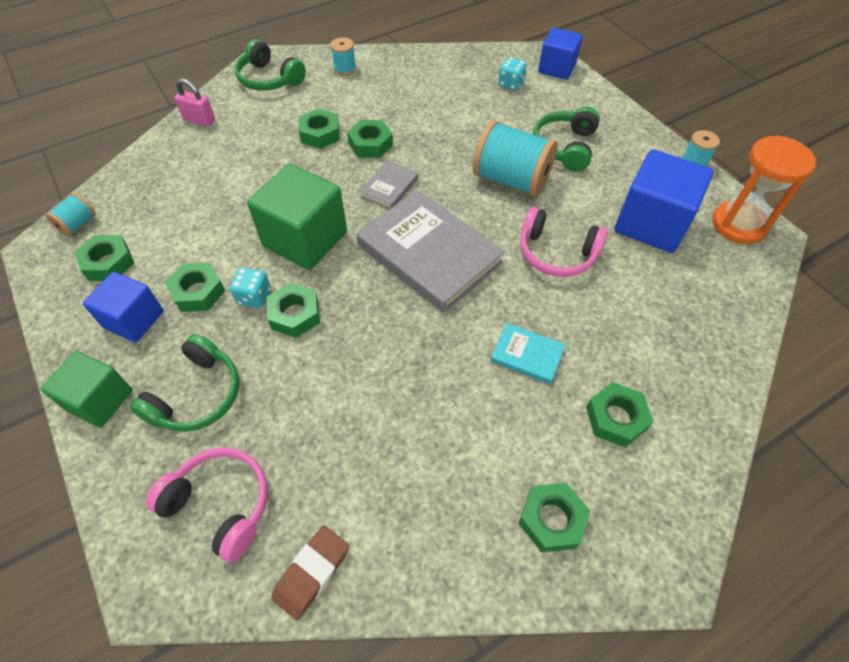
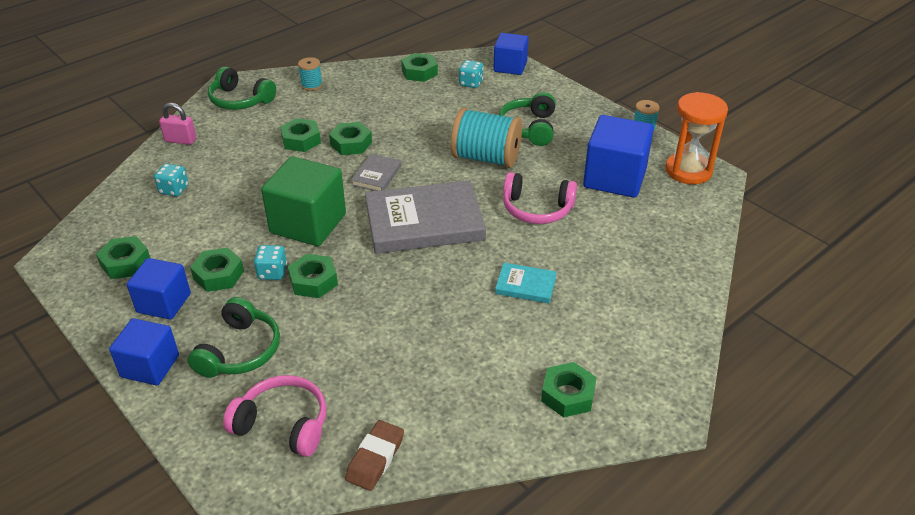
camera: 10 degrees left, 15 degrees down
(78, 224) = (85, 236): turquoise spool -> none
(100, 400) = (150, 366): green cube -> blue cube
(178, 179) = (174, 190): none -> turquoise dice
(429, 254) = (424, 222): grey book -> grey book turned 45 degrees counterclockwise
(616, 418) = (608, 320): green nut -> green nut (419, 72)

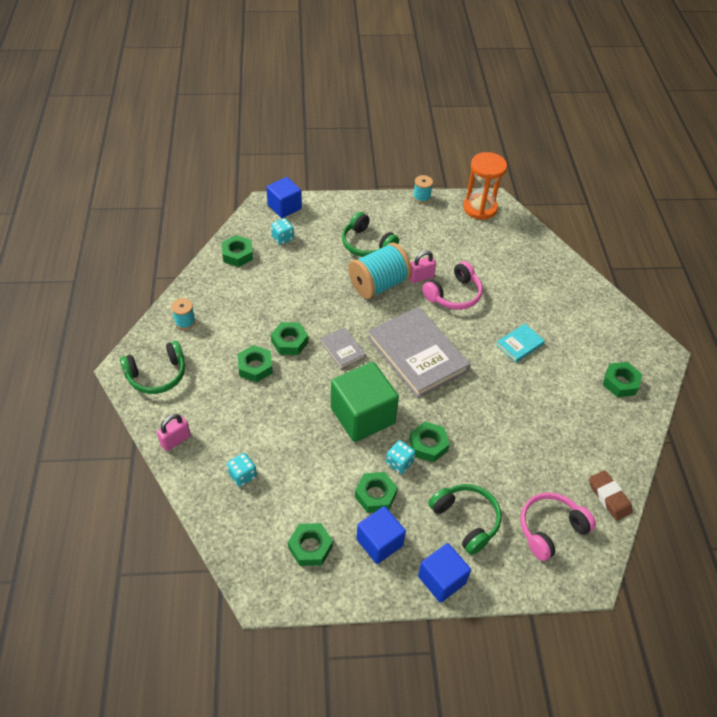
camera: 55 degrees left, 10 degrees up
(424, 222) = (417, 354): grey book -> grey book turned 60 degrees counterclockwise
(531, 178) = (421, 277): none -> pink padlock
(614, 178) = (457, 242): blue cube -> none

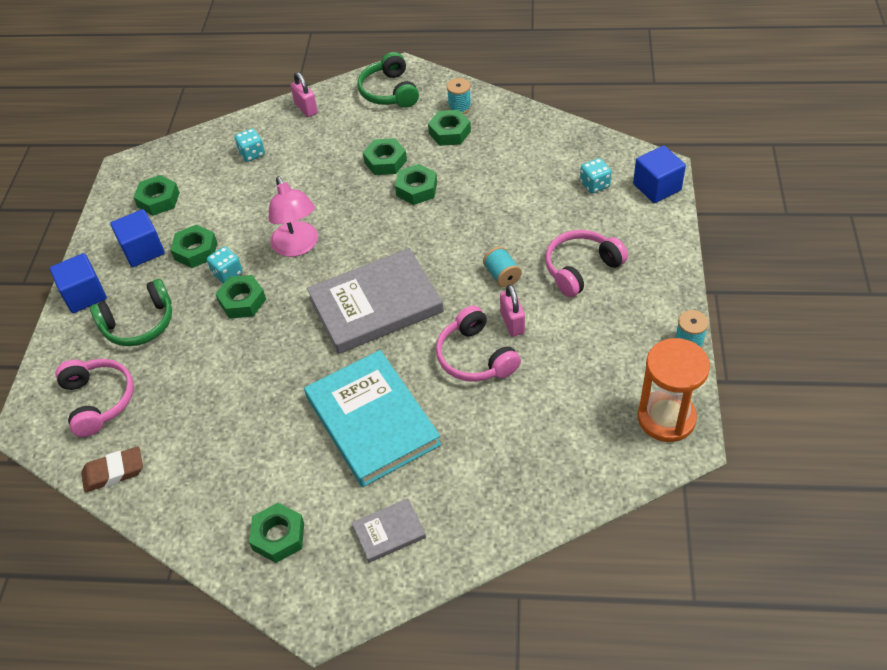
camera: 105 degrees right, 0 degrees up
(237, 254) = (565, 145): green nut -> green nut (449, 132)
(342, 349) = (397, 234): grey book -> grey book (389, 532)
(362, 415) = (298, 247): green cube -> pink lamp
(367, 244) = (581, 268): green headphones -> pink headphones
(378, 284) = (502, 276): turquoise spool -> turquoise spool, size x0.48
(519, 344) = (372, 421): turquoise book -> turquoise book, size x2.16

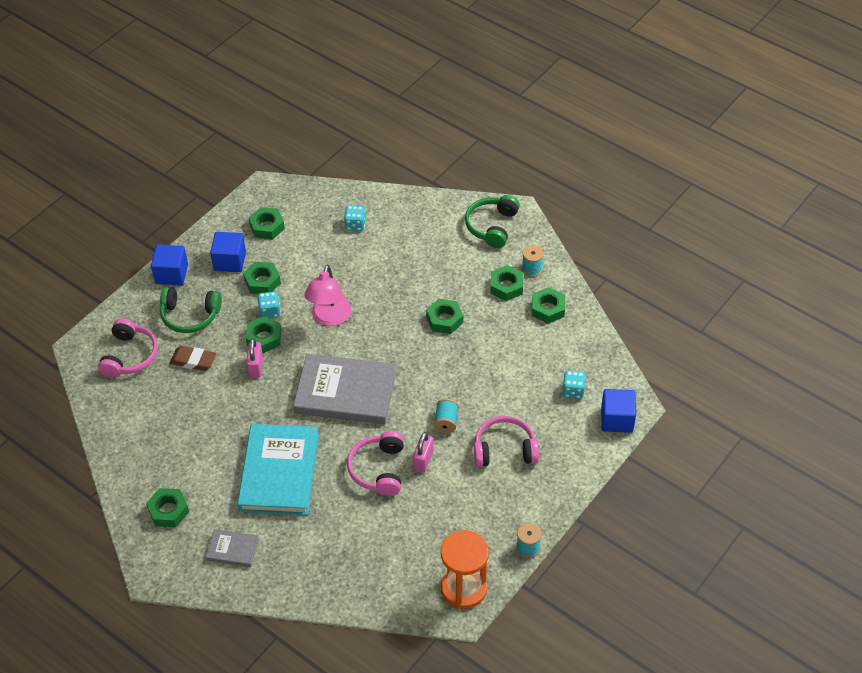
camera: 30 degrees right, 0 degrees up
(114, 472) = (106, 410): brown eraser -> brown eraser (193, 361)
(306, 108) = (421, 207): pink padlock -> pink padlock (256, 367)
(385, 161) = (441, 284): green nut -> green nut (548, 309)

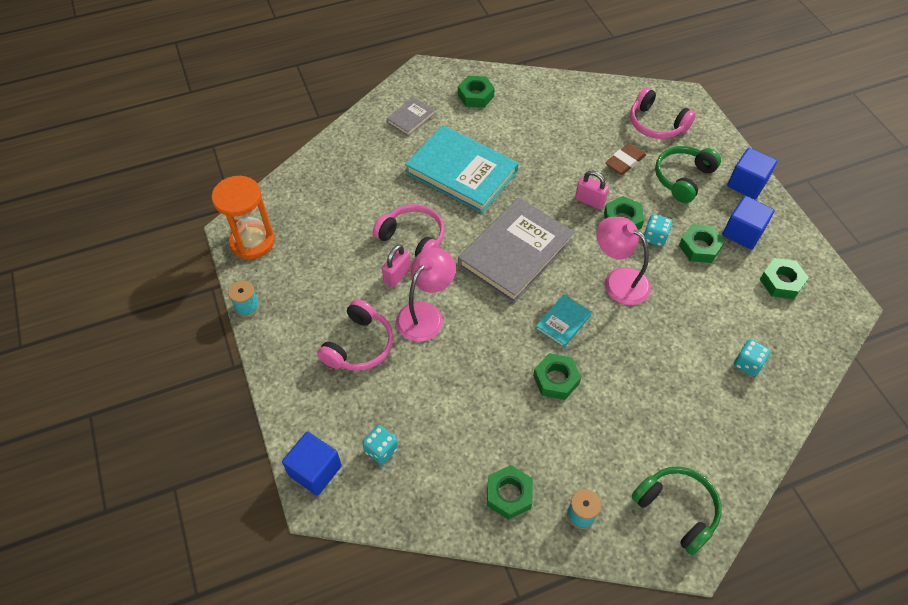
camera: 120 degrees right, 5 degrees up
(392, 335) = (563, 322): none -> turquoise book
(423, 460) = (397, 275): pink padlock -> pink padlock turned 75 degrees clockwise
(446, 422) = (425, 314): turquoise spool -> pink lamp
(506, 286) = (569, 469): green nut -> none

